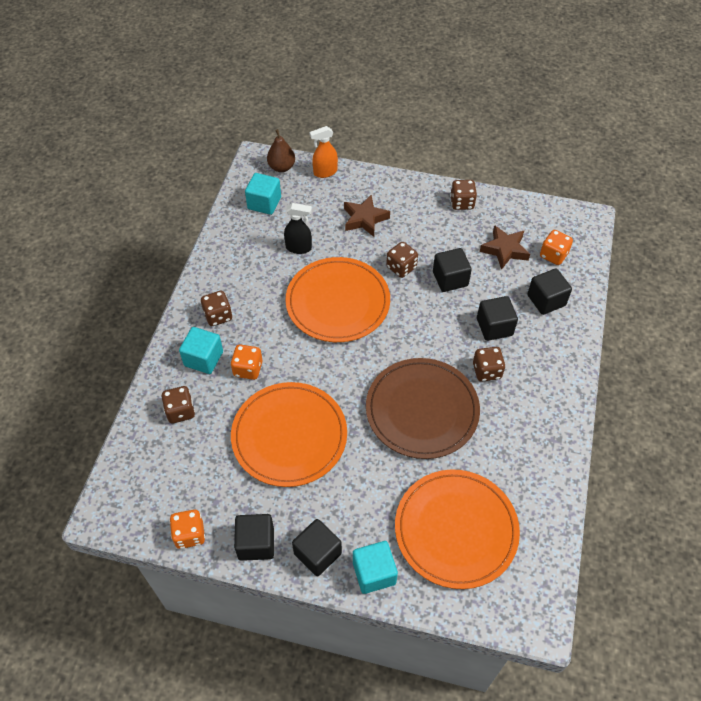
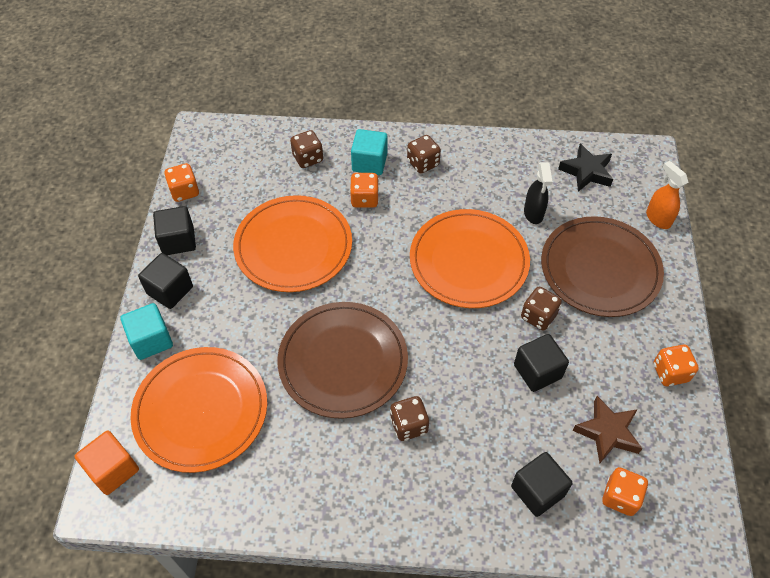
camera: 80 degrees right, 0 degrees up
(264, 203) = (586, 171): turquoise cube -> black star
(281, 167) = (647, 177): brown pear -> none
(364, 219) = (600, 269): brown star -> brown plate
(462, 203) = (670, 372): brown dice -> orange dice
(494, 327) = (477, 429): black cube -> none
(507, 609) = (113, 469): none -> orange cube

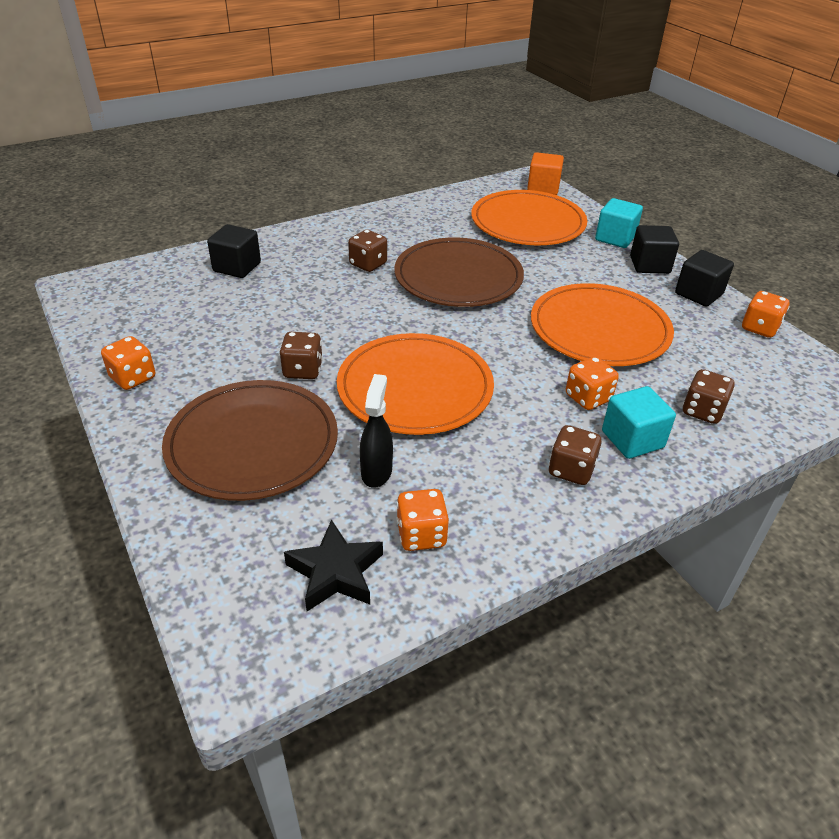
camera: 145 degrees right, 15 degrees down
(533, 213) = (376, 472): black spray bottle -> black spray bottle turned 45 degrees clockwise
(537, 371) = (278, 330): black cube -> none
(607, 432) = (188, 315): brown star -> none
(620, 497) = (163, 285): orange dice -> orange dice (421, 535)
(658, 218) = (190, 546): orange spray bottle -> none

